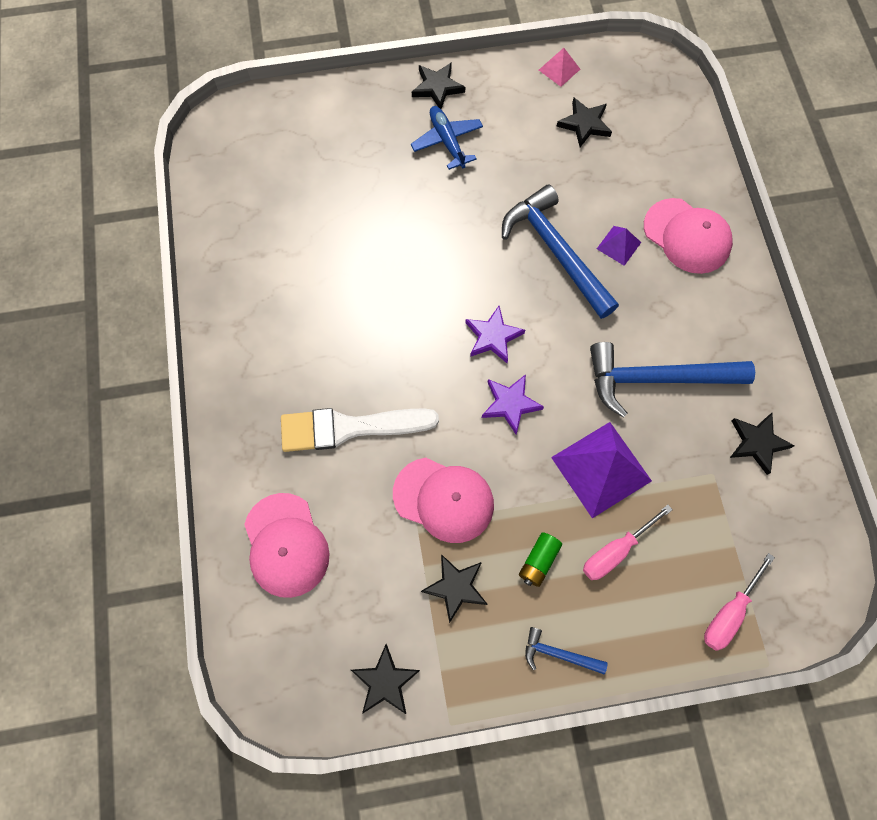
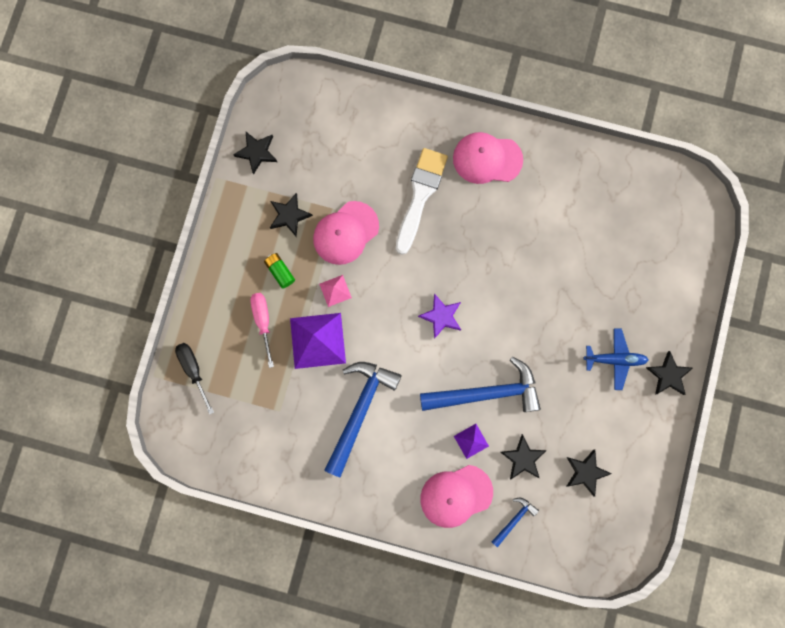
camera: 115 degrees right, 10 degrees up
(286, 545) = (363, 128): pink cap -> pink cap (487, 159)
(510, 404) = (388, 304): purple star -> none
(558, 654) = (222, 256): blue hammer -> blue hammer (514, 519)
(559, 69) = (646, 479): pink pyramid -> pink pyramid (335, 290)
(729, 612) = (194, 370): pink screwdriver -> black screwdriver
(757, 443) = (285, 452): black star -> black star (523, 458)

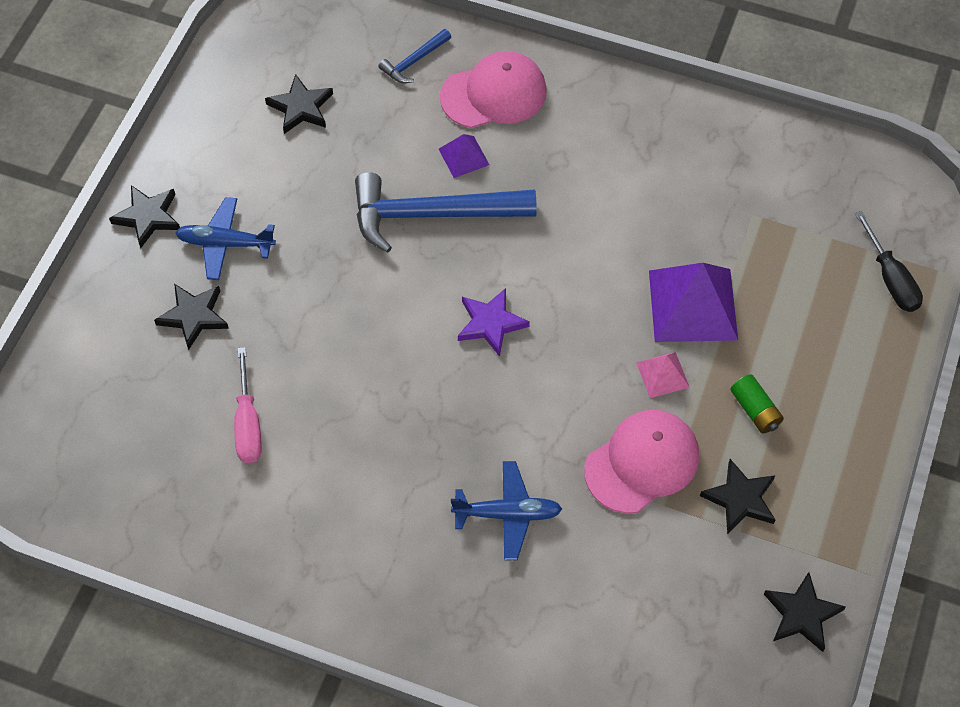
camera: 175 degrees left, 20 degrees down
(263, 322) = (781, 338): pink screwdriver -> pink screwdriver (248, 423)
(360, 410) = (629, 206): blue hammer -> none
(420, 195) = (508, 514): white brush -> blue plane
(487, 159) = (381, 567): pink cap -> none
(523, 458) = (390, 130): black star -> black star (194, 316)

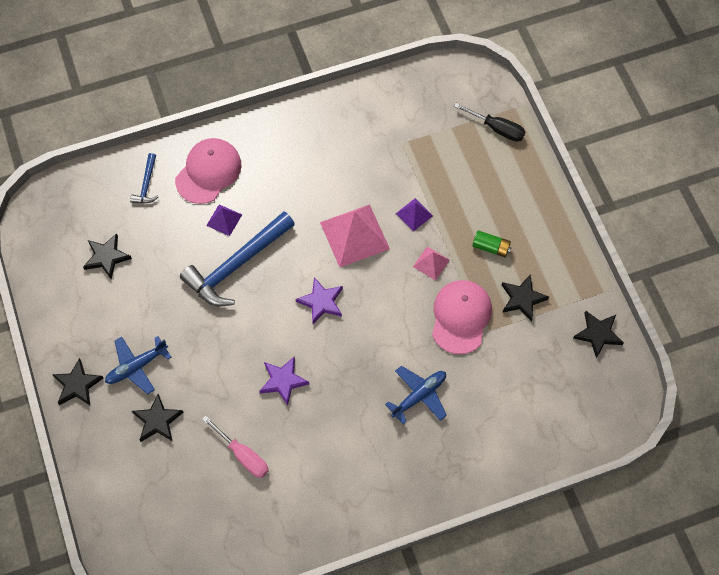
camera: 40 degrees left, 5 degrees up
(366, 377) = (283, 381): none -> purple star
(598, 278) = (355, 235): none -> pink pyramid
(693, 305) = (414, 214): purple pyramid -> purple pyramid, size x0.50

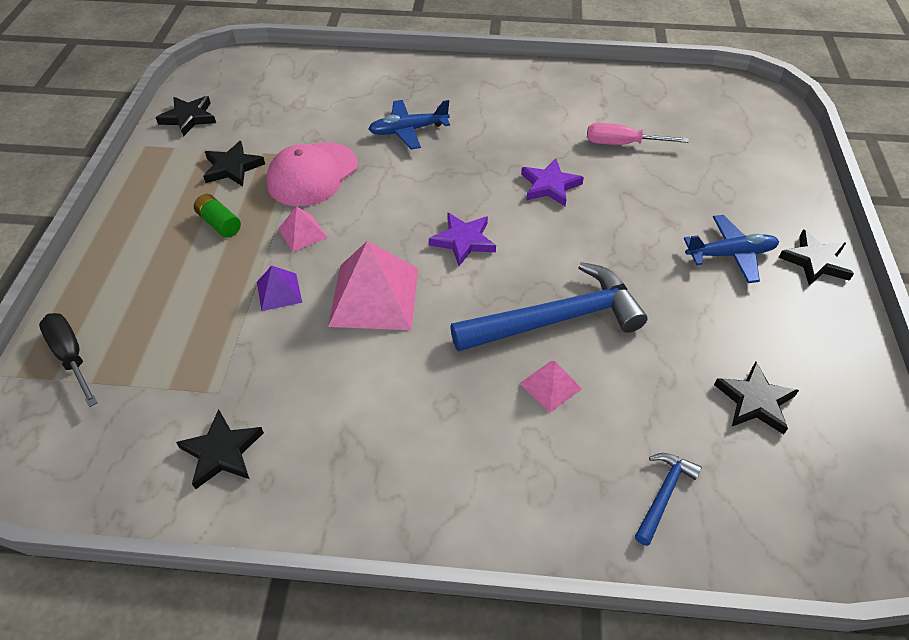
camera: 155 degrees left, 15 degrees down
(157, 420) = (713, 198): black star -> black star (222, 452)
(208, 172) = (547, 472): pink cap -> none
(224, 220) = (550, 386): purple pyramid -> pink pyramid
(242, 455) = (622, 144): pink screwdriver -> pink screwdriver turned 60 degrees counterclockwise

